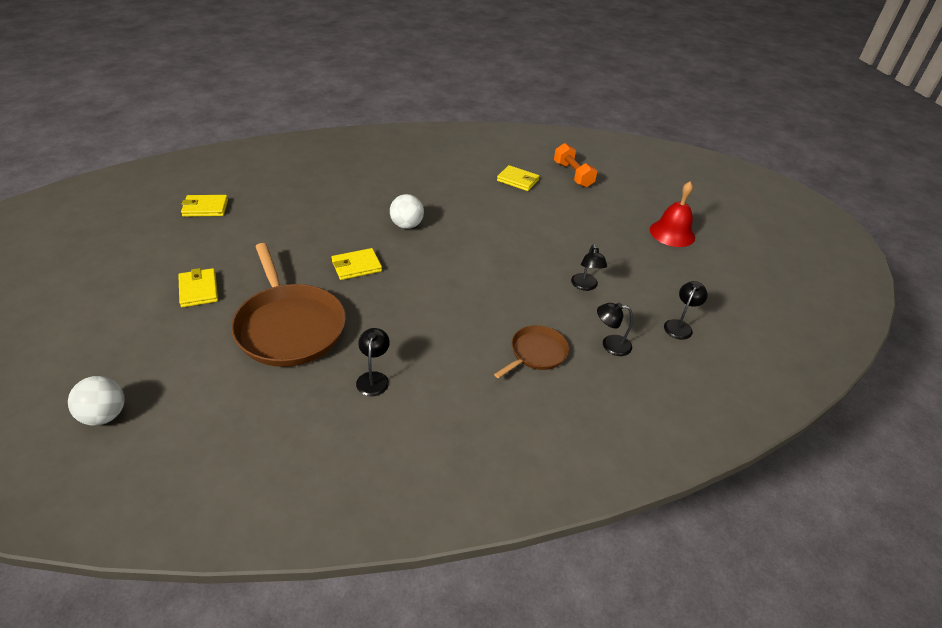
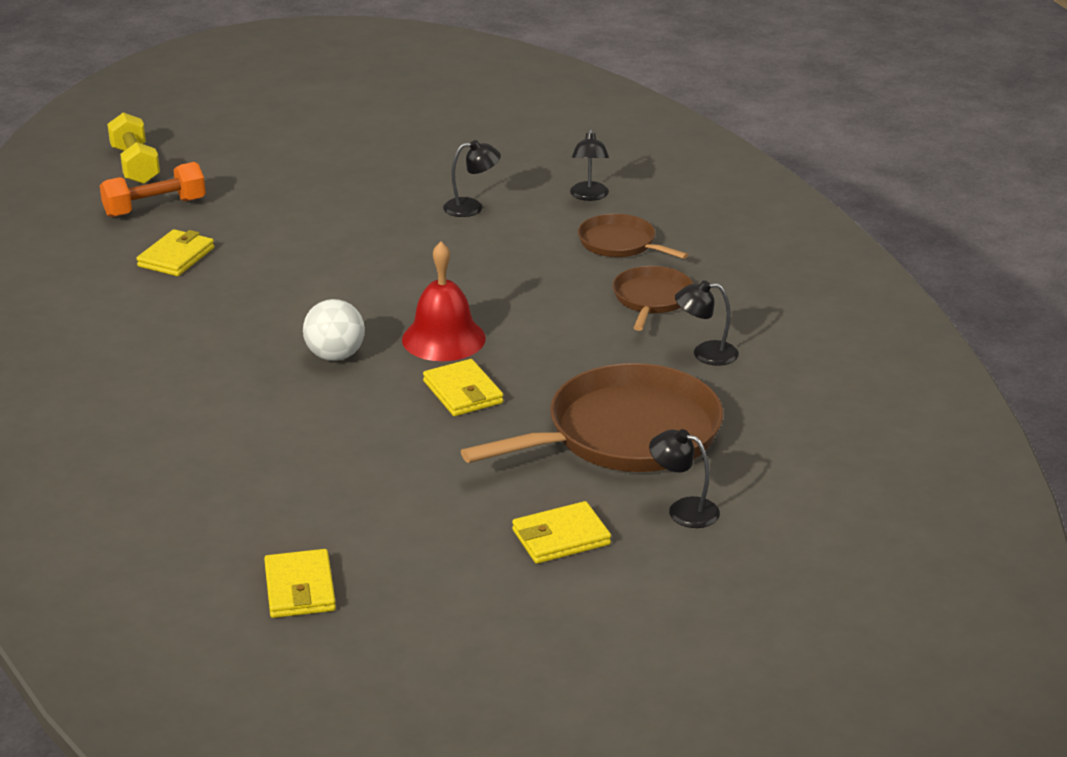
camera: 90 degrees left, 10 degrees down
(104, 415) = (853, 556): white ball -> none
(454, 360) = (651, 299): none -> brown pan
(621, 169) = (135, 165): none -> yellow dumbbell
(672, 233) = (329, 139): red bell -> red bell (443, 338)
(679, 326) = (539, 151): black lamp -> black lamp (683, 510)

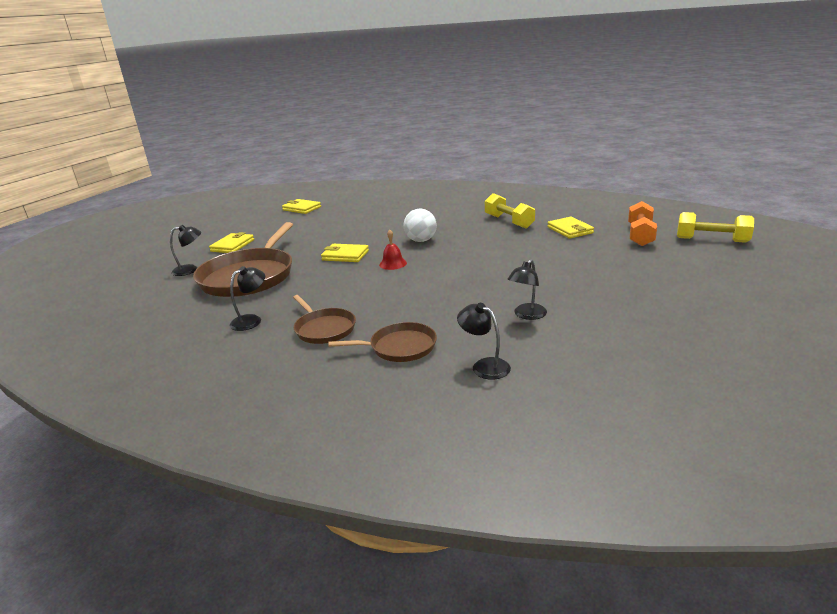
camera: 135 degrees right, 5 degrees down
(178, 315) = (509, 221): none -> yellow dumbbell
(443, 338) = (393, 264): red bell -> red bell, size x0.56

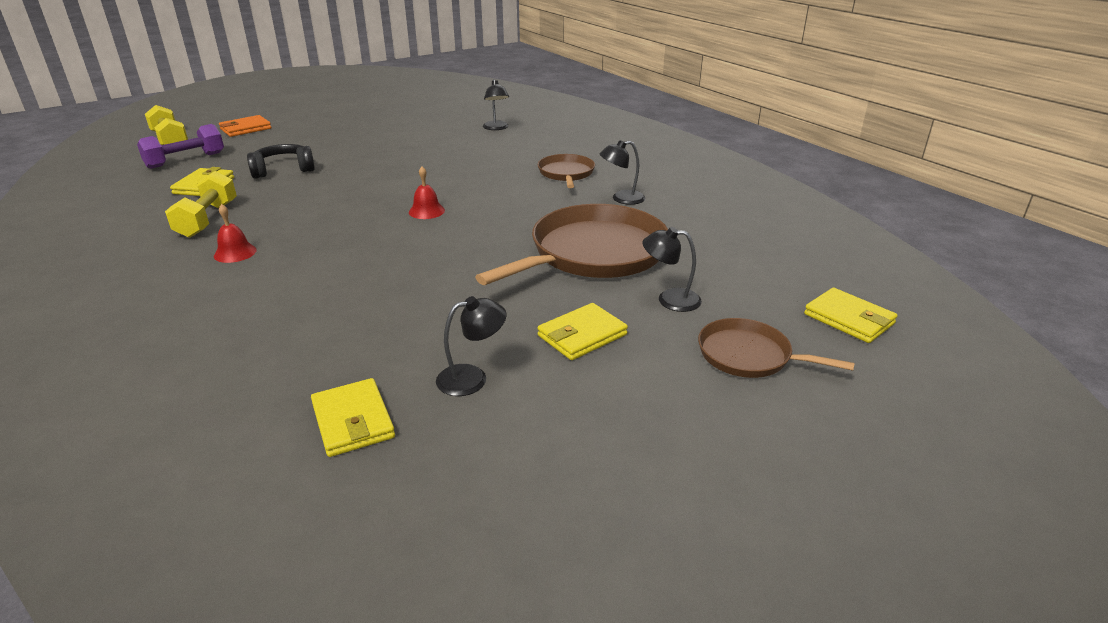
camera: 150 degrees left, 5 degrees up
(345, 255) = (454, 242): yellow wallet -> yellow wallet (849, 319)
(399, 347) = (529, 148): brown pan -> brown pan (749, 355)
(421, 240) = (344, 231): white ball -> none
(453, 219) = (235, 253): none -> red bell
(527, 315) = (420, 140): black lamp -> black lamp (472, 378)
(555, 252) = (283, 170): none -> black headphones
(640, 235) = (185, 160): orange dumbbell -> purple dumbbell
(705, 267) = (246, 129): none -> orange wallet

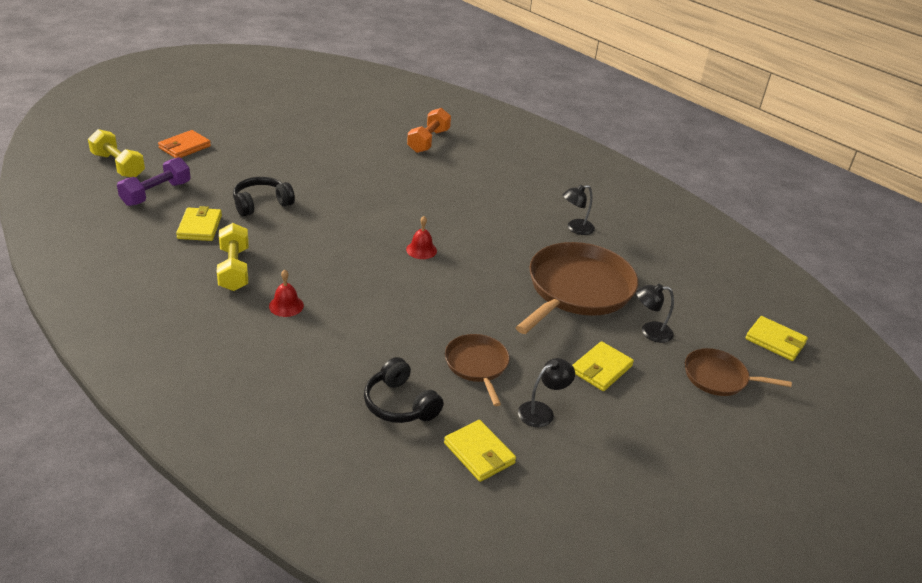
camera: 15 degrees left, 5 degrees up
(289, 356) = (400, 404): none -> black headphones
(496, 128) = (428, 141): black lamp -> orange dumbbell
(566, 173) = (517, 200): brown pan -> brown pan (477, 365)

